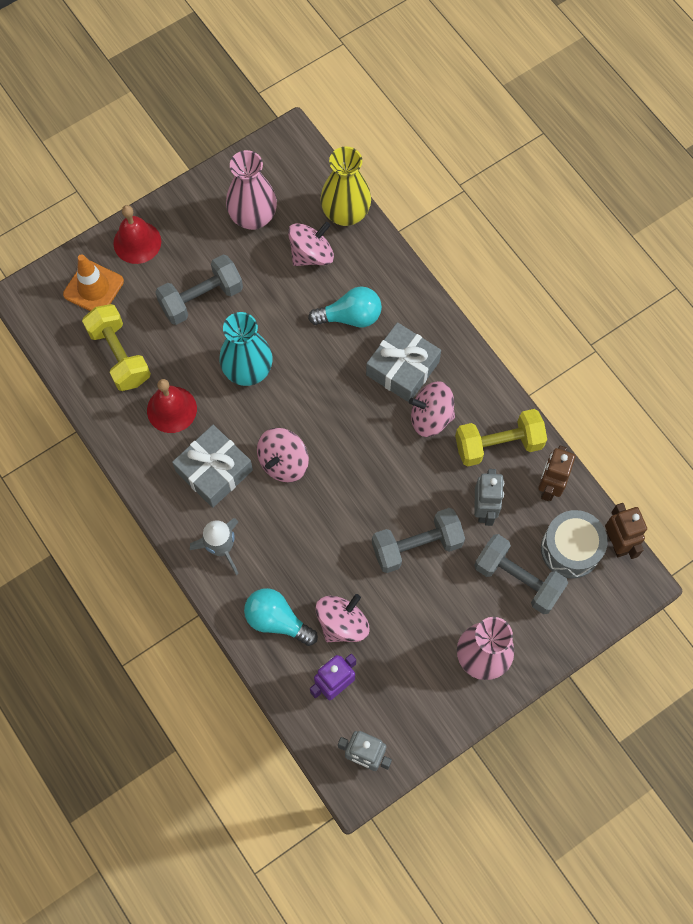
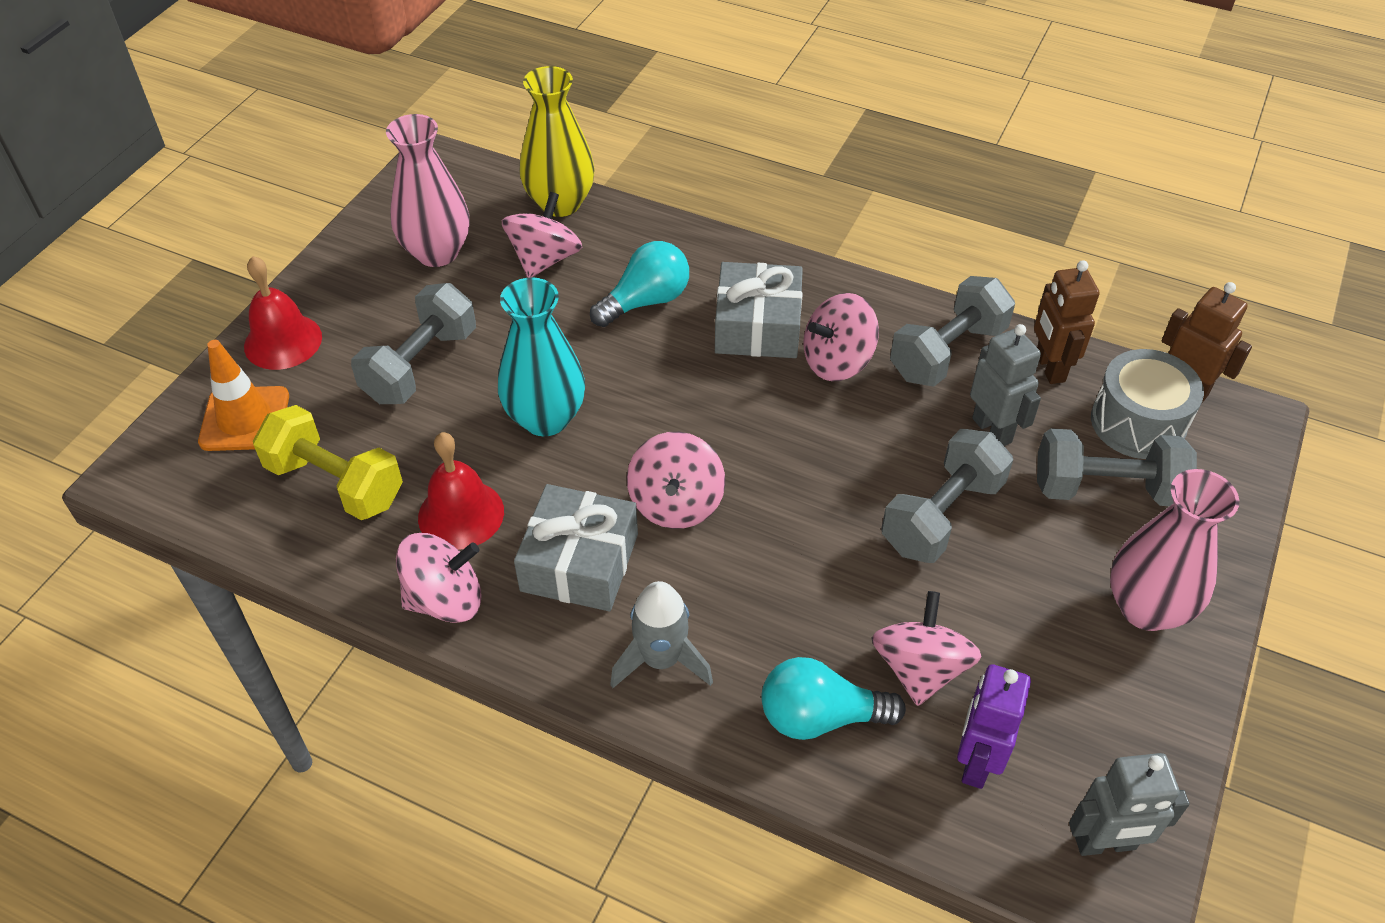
camera: 30 degrees left, 20 degrees down
(138, 456) = (445, 599): none -> pink spinning top
(498, 444) = (947, 352): yellow dumbbell -> grey dumbbell

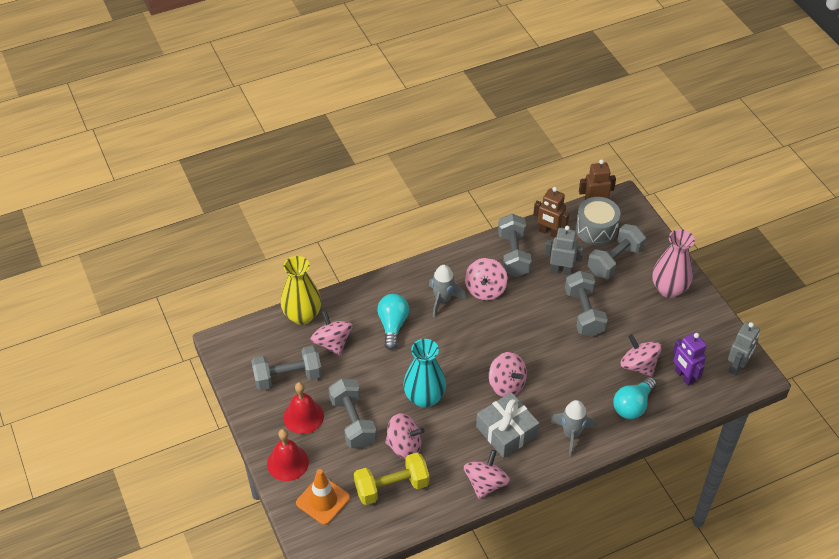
camera: 50 degrees left, 0 degrees up
(429, 450) = (404, 446): none -> pink spinning top
(437, 252) = (288, 377): pink vase -> grey dumbbell
(461, 514) = (448, 454): red bell -> red bell (303, 416)
(758, 326) = (443, 300): grey gift -> grey rocket

